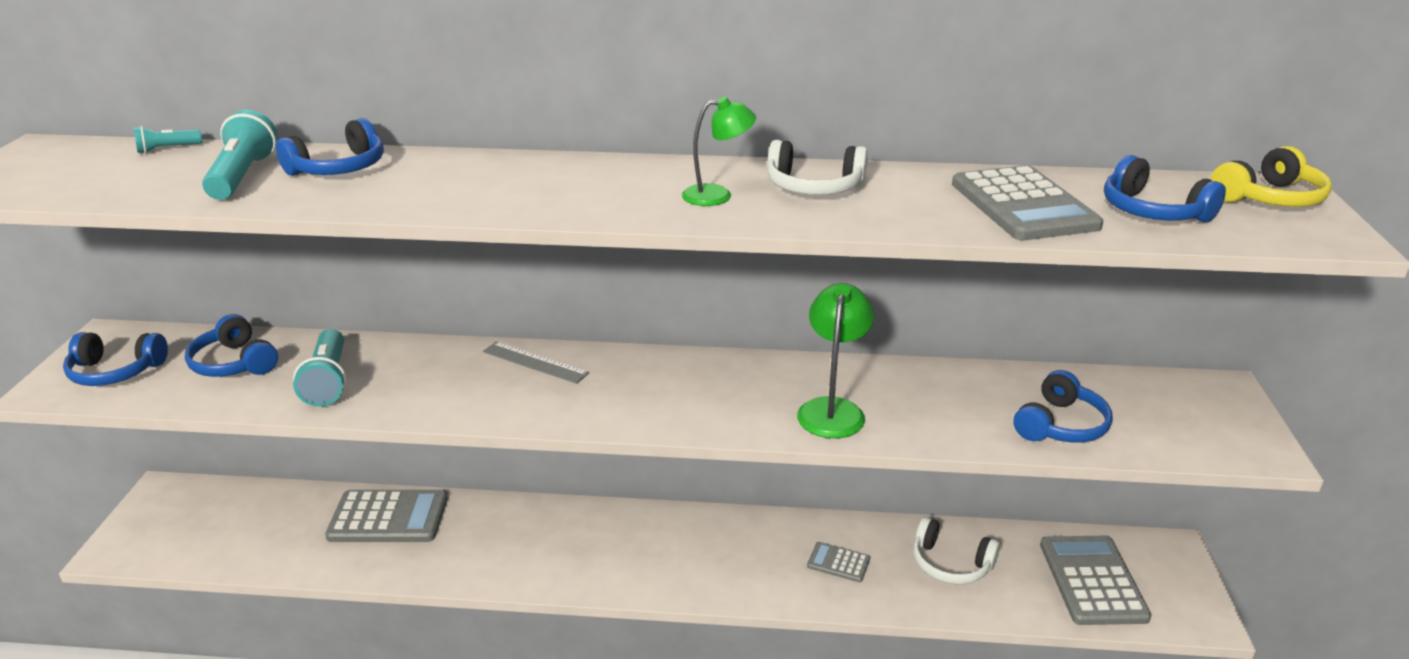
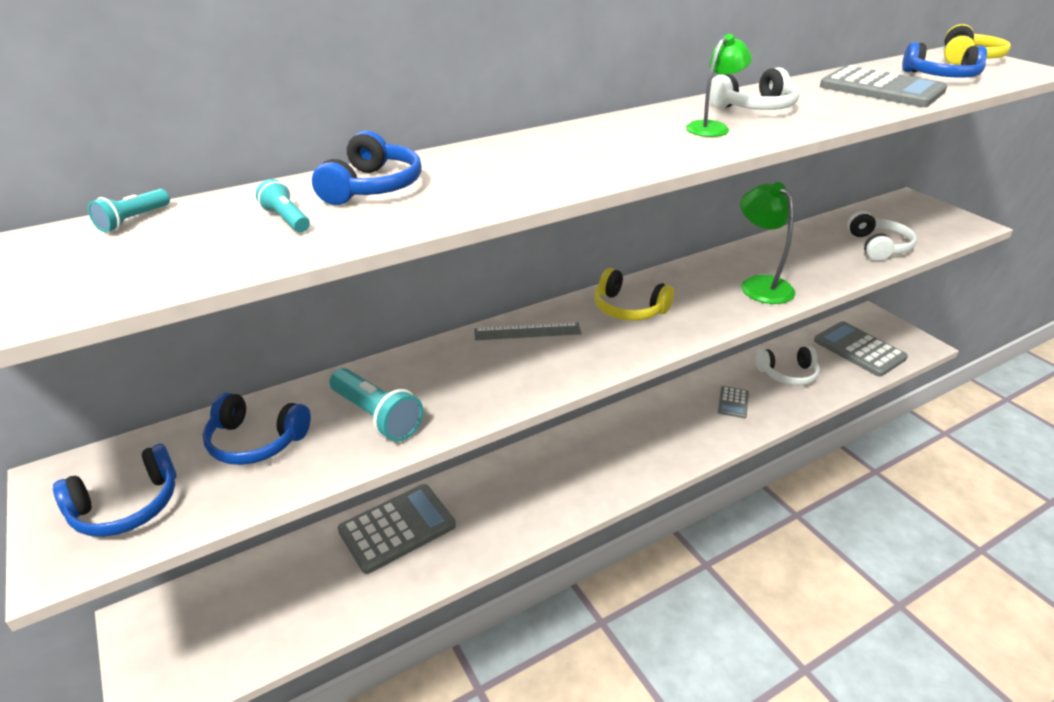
camera: 35 degrees left, 5 degrees up
(243, 176) = (286, 219): turquoise flashlight -> turquoise flashlight, size x0.53
(656, 378) = (628, 308): none -> yellow headphones
(838, 563) = (733, 402): grey calculator -> grey calculator turned 60 degrees counterclockwise
(1060, 425) = (878, 246): blue headphones -> white headphones

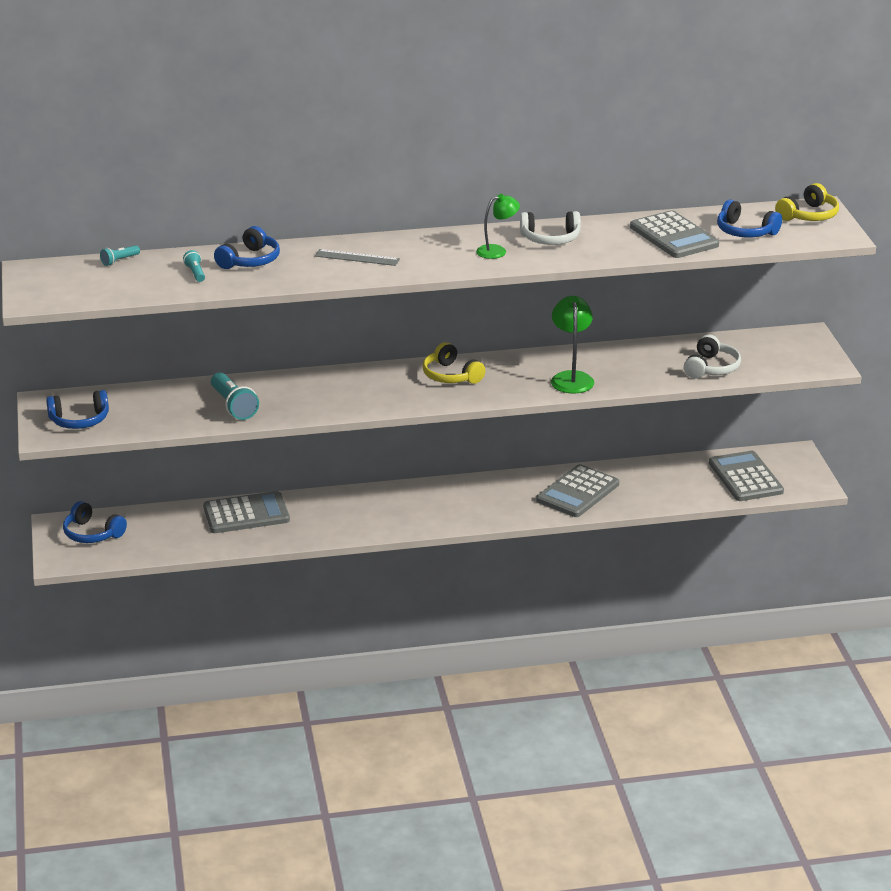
camera: 20 degrees right, 5 degrees down
(256, 441) = (157, 404): blue headphones -> blue headphones (92, 534)
(527, 331) = (364, 377): grey ruler -> grey ruler (357, 257)
(733, 402) = (578, 492): grey calculator -> grey calculator, size x1.98
(788, 374) = (652, 482): white headphones -> none

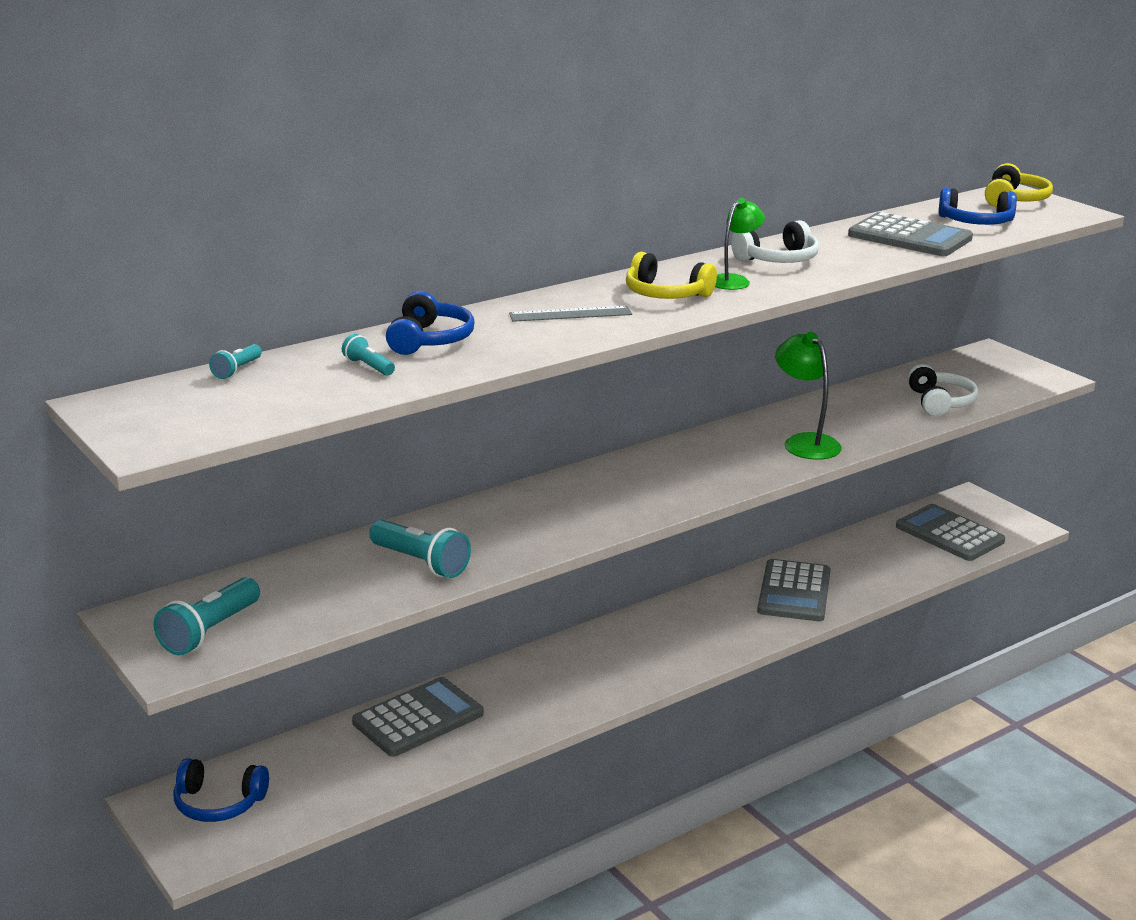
camera: 25 degrees left, 5 degrees down
(79, 420) = (209, 632): blue headphones -> turquoise flashlight
(451, 376) = (663, 468): yellow headphones -> yellow headphones (666, 294)

